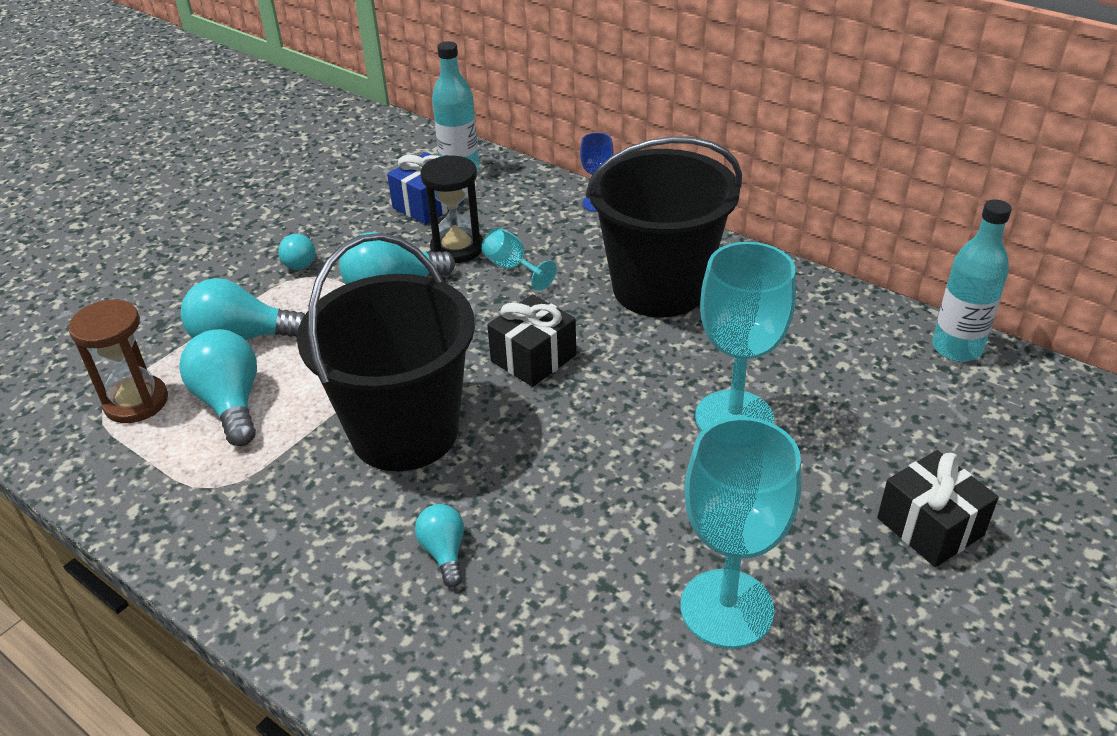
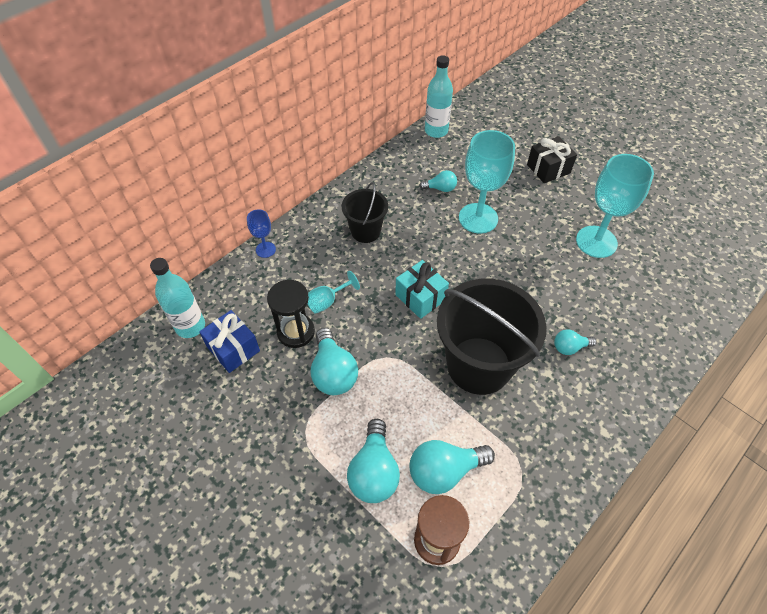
camera: 85 degrees left, 15 degrees up
(301, 261) = (285, 436): turquoise light bulb -> turquoise light bulb (440, 188)
(533, 358) = (420, 297): black gift -> turquoise gift
(659, 288) = (365, 231): black bucket -> black bucket, size x0.54

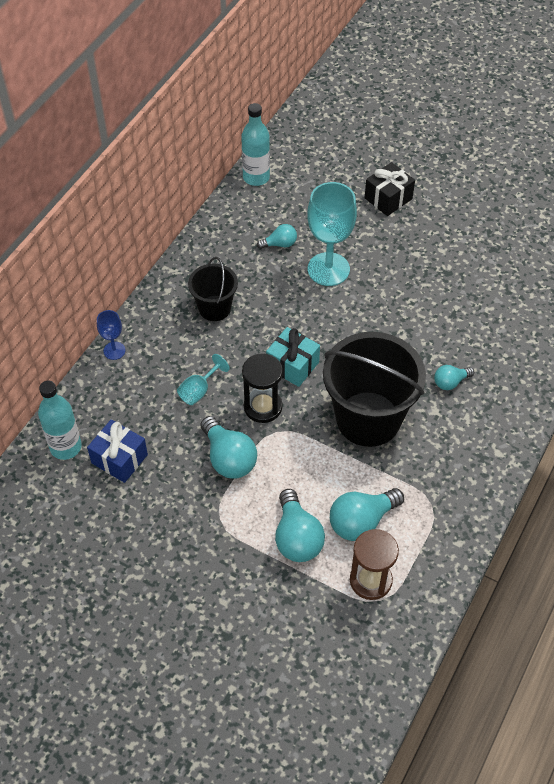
camera: 15 degrees left, 0 degrees up
(296, 332) = (177, 428): black hourglass -> black hourglass (263, 407)
(596, 242) = (454, 269): turquoise goblet -> none

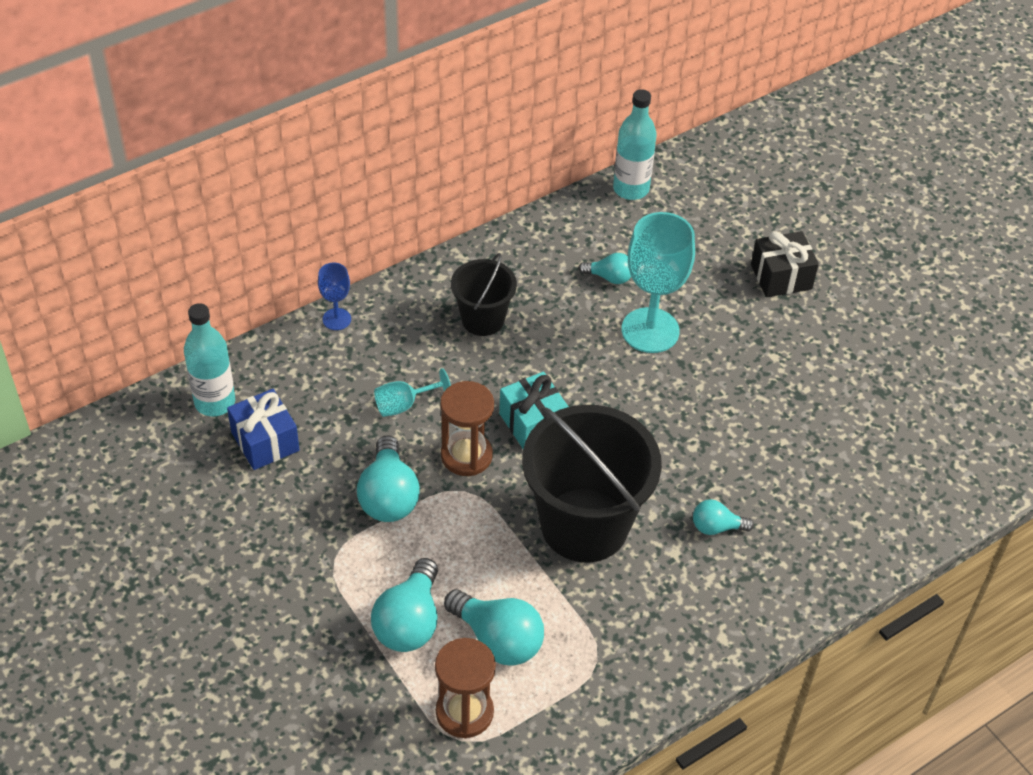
camera: 25 degrees right, 5 degrees down
(263, 407) = (466, 455): black hourglass -> brown hourglass
(361, 521) = (498, 640): turquoise light bulb -> turquoise light bulb turned 135 degrees counterclockwise

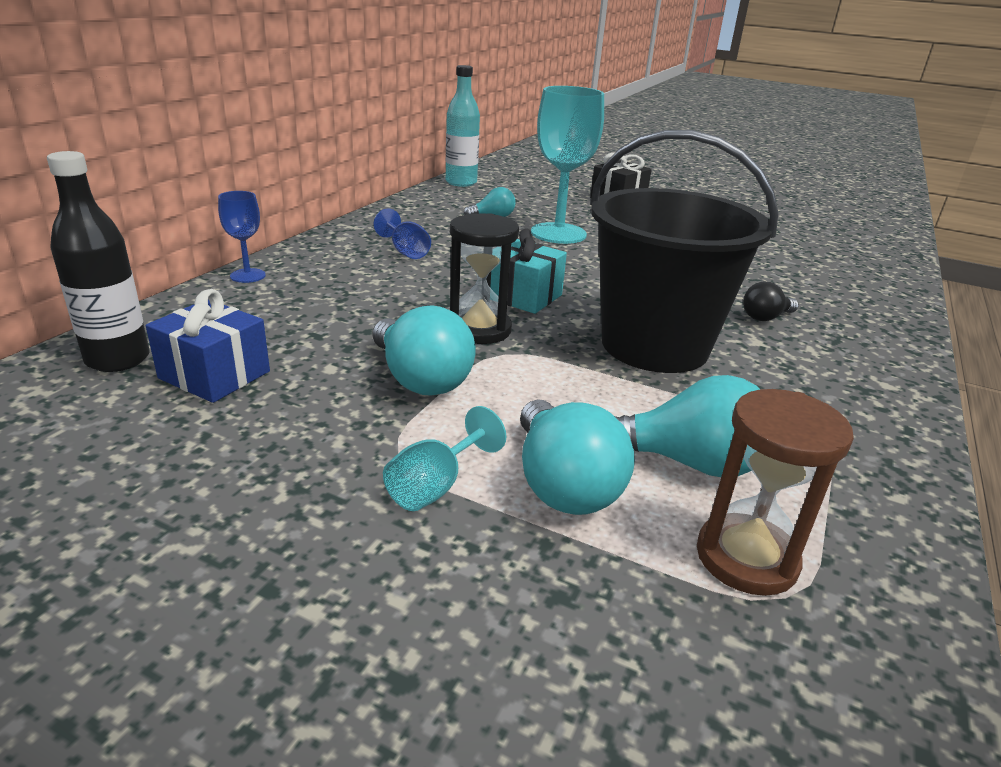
camera: 30 degrees left, 20 degrees down
(215, 402) = (118, 359): turquoise bottle -> black bottle
(404, 405) = (374, 312): turquoise goblet -> turquoise goblet (435, 486)
(466, 455) = (479, 329): brown hourglass -> black hourglass
(483, 319) = (406, 251): black bucket -> blue goblet
(716, 527) = (765, 317): turquoise light bulb -> black light bulb

